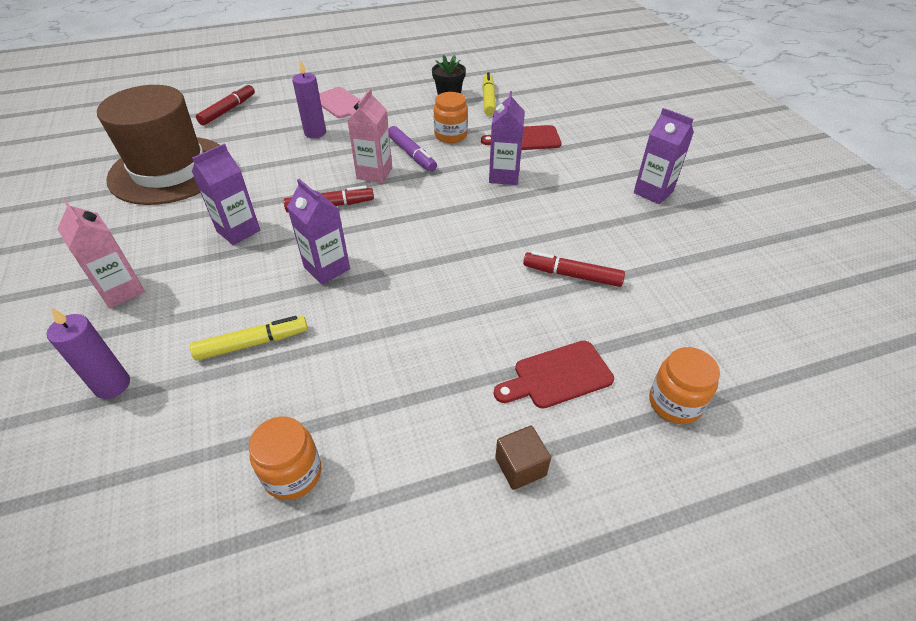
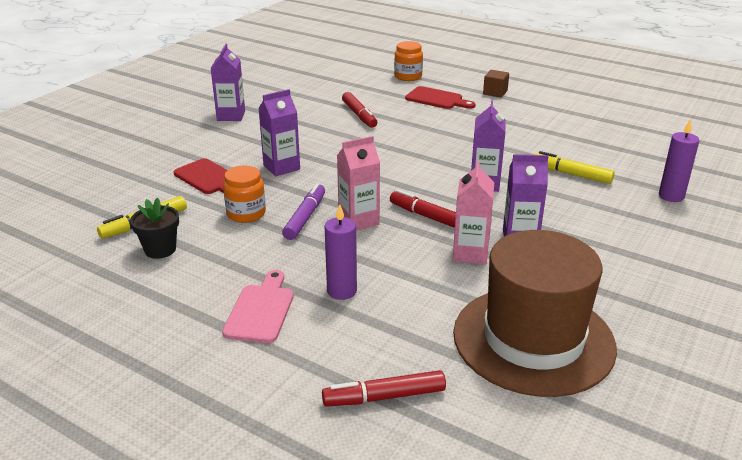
camera: 130 degrees left, 15 degrees down
(121, 290) = (643, 244): pink carton -> pink carton (470, 253)
(293, 474) = (592, 129): orange jar -> none

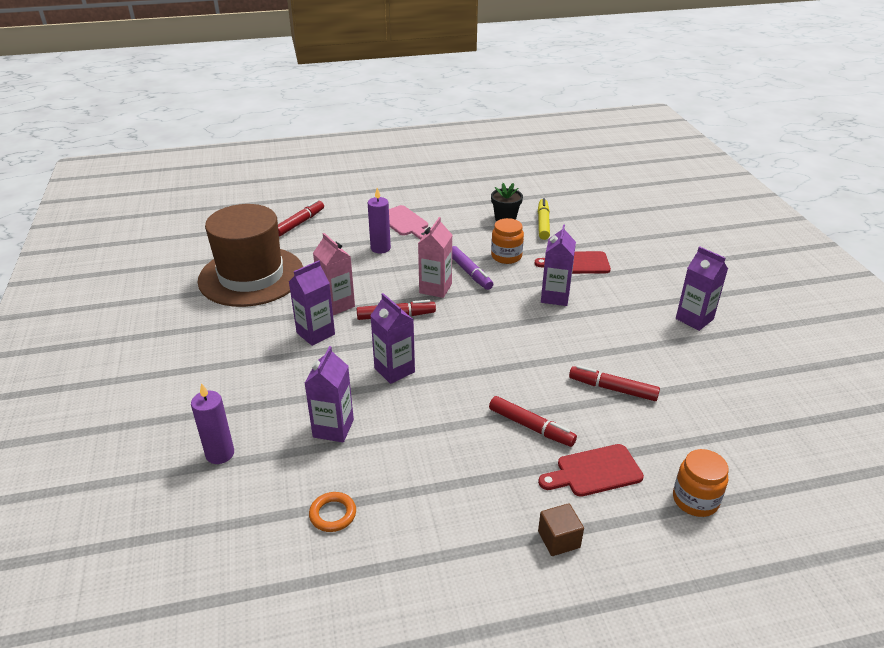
camera: 135 degrees right, 5 degrees up
(439, 123) = (531, 427): none -> red marker
(571, 174) = (333, 428): yellow marker -> purple carton
(609, 142) = (333, 514): none -> orange ring

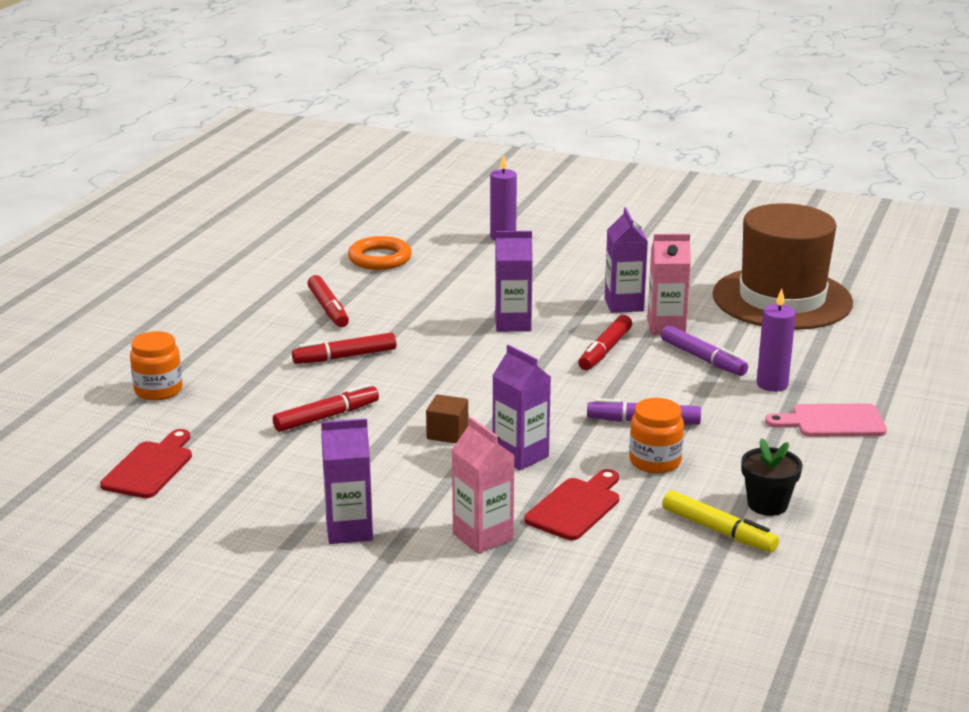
camera: 125 degrees right, 10 degrees down
(299, 223) = (899, 353): red marker -> red marker (328, 309)
(333, 428) = (471, 280): purple carton -> none
(333, 514) = (380, 258): orange ring -> orange ring, size x1.55
(370, 278) = (703, 359): none -> purple marker
(435, 288) = (633, 388): pink carton -> pink carton (483, 536)
(559, 539) = (226, 323): brown cube -> brown cube (447, 433)
(594, 471) = (255, 362): red cutting board -> red cutting board (150, 467)

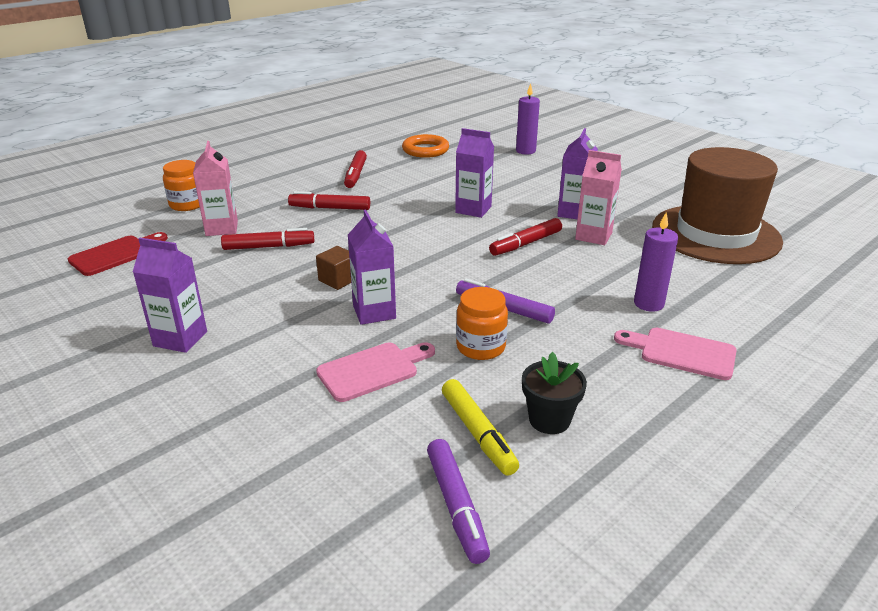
camera: 25 degrees right, 5 degrees up
(483, 536) = (270, 375): pink carton -> pink carton (222, 228)
(576, 507) = (372, 370): red cutting board -> pink cutting board
(703, 359) = (603, 268): purple marker -> purple marker (456, 506)

